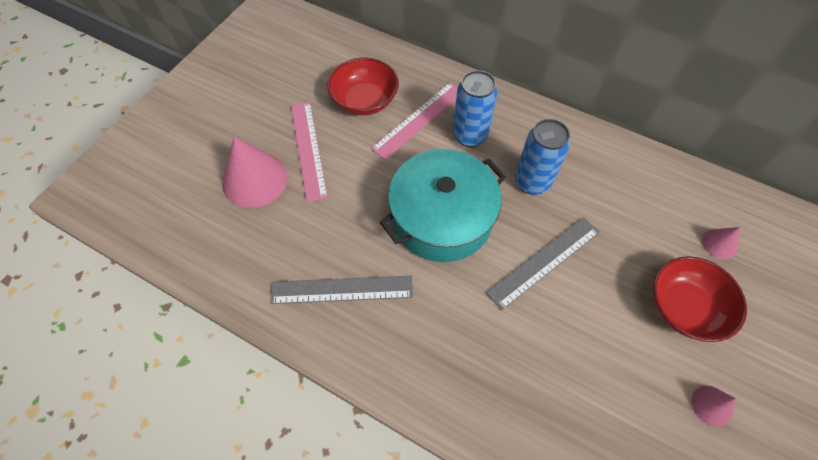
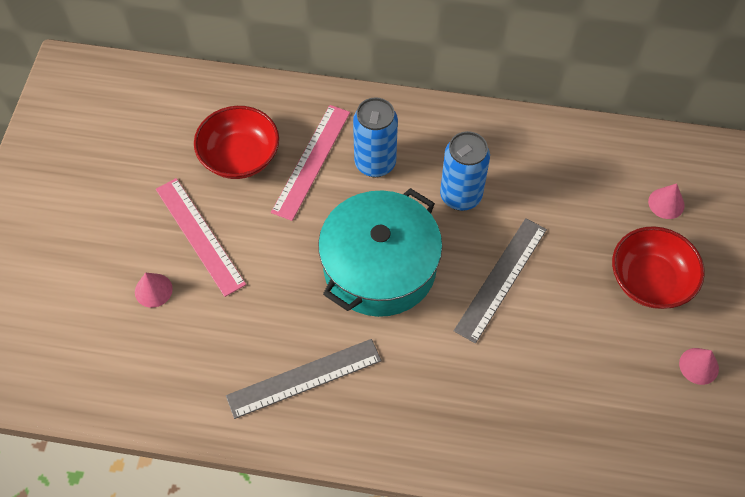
camera: 20 degrees left, 0 degrees up
(255, 179) = (153, 290): pink cone -> pink cone, size x0.49

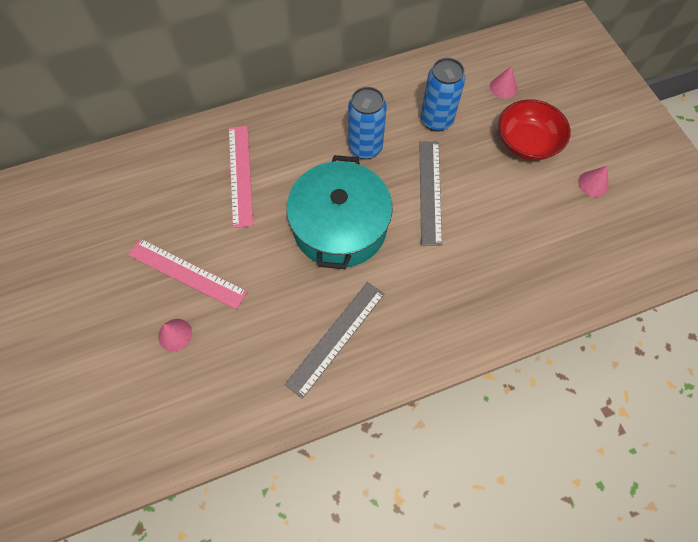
camera: 30 degrees left, 5 degrees up
(240, 156) = (182, 198): red bowl -> none
(375, 163) = (289, 154): blue can -> blue can (436, 120)

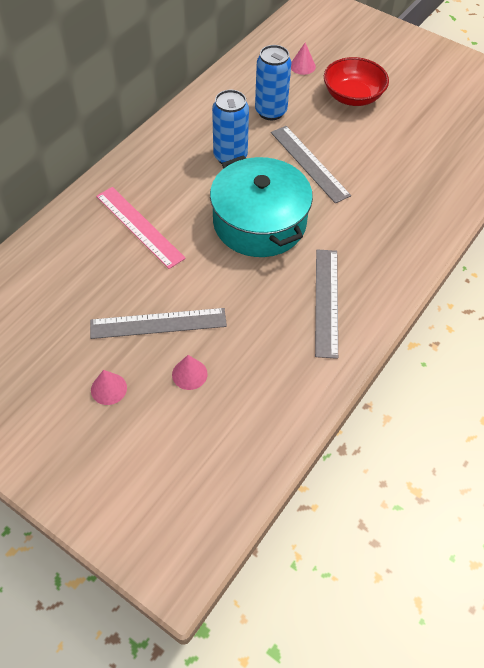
camera: 35 degrees left, 10 degrees down
(187, 273) = (158, 323): pink ruler -> grey ruler
(593, 183) = (423, 102): pink cone -> pink cone (108, 389)

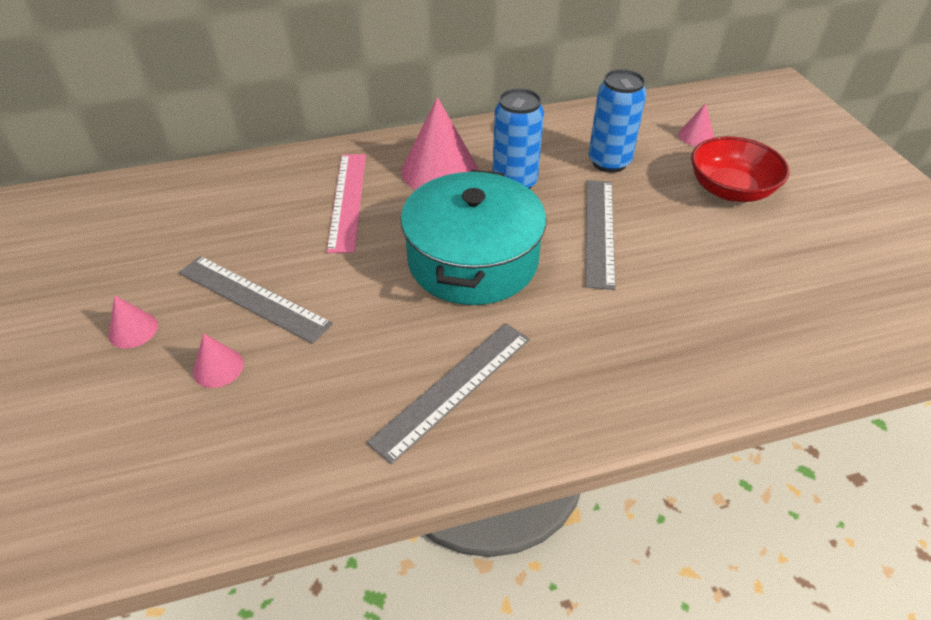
camera: 40 degrees right, 10 degrees down
(174, 173) = (439, 171): none -> pink cone

